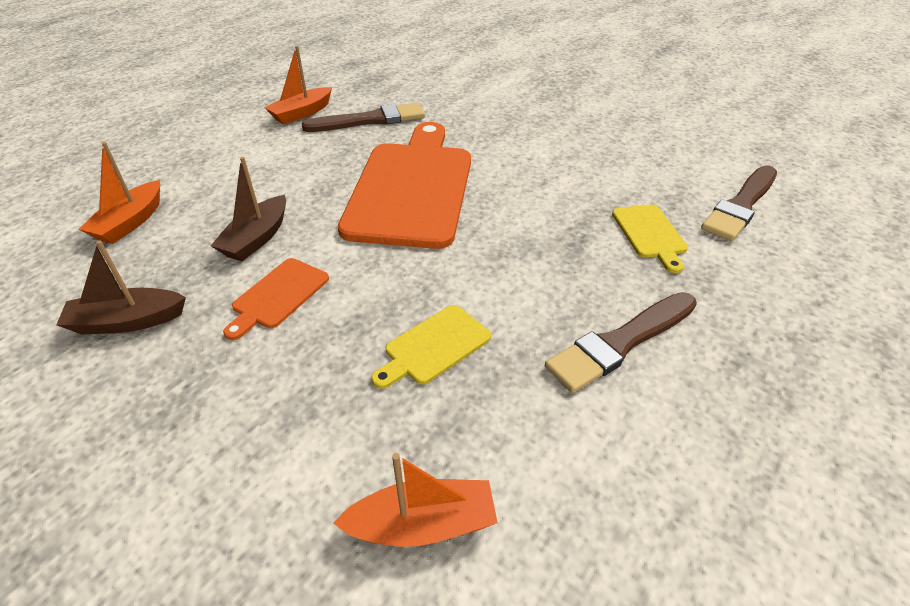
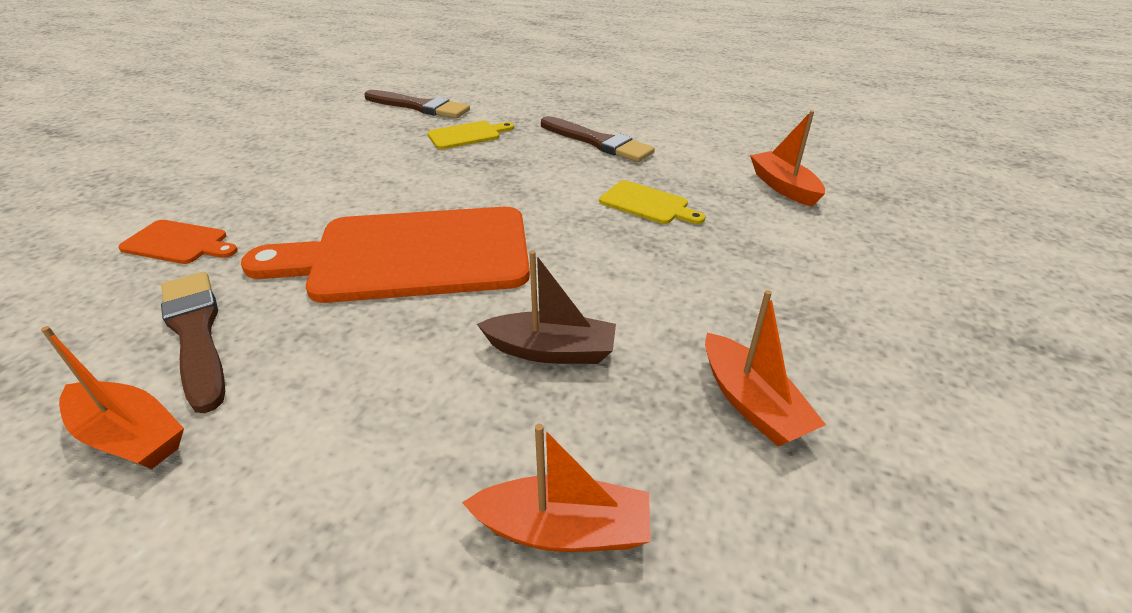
camera: 105 degrees left, 5 degrees down
(127, 321) = (751, 403): brown boat -> orange boat
(278, 296) = (640, 299): orange cutting board -> orange cutting board (178, 243)

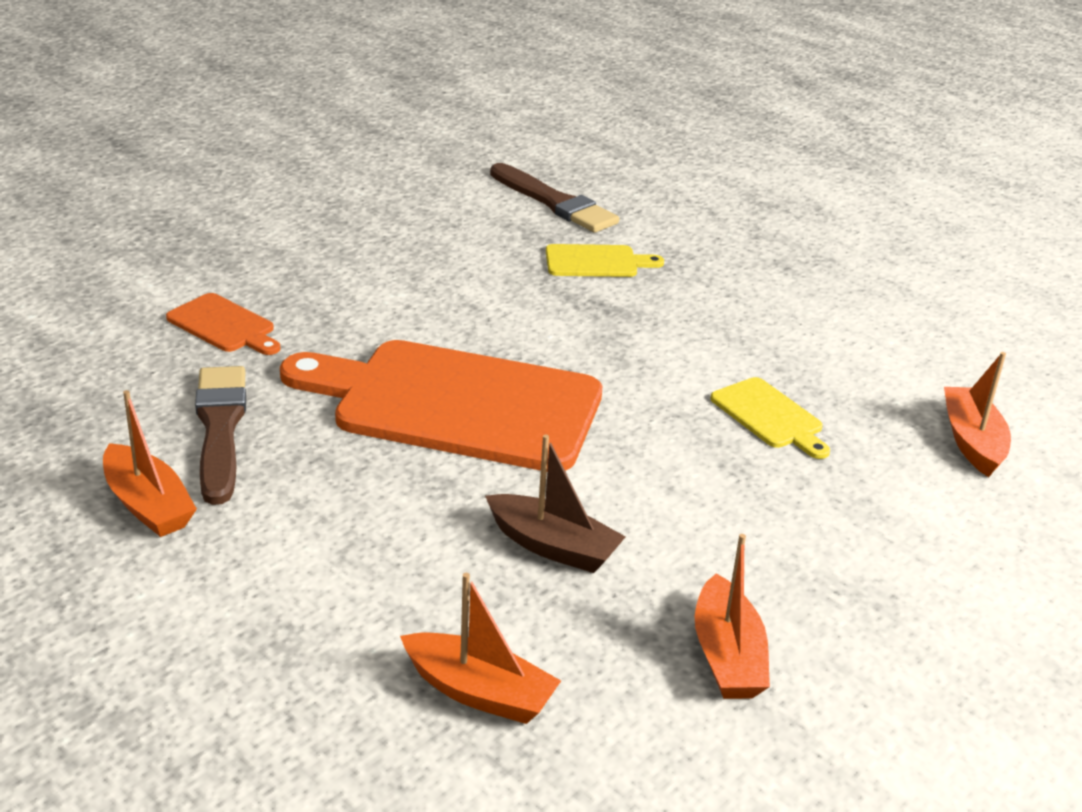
camera: 20 degrees right, 5 degrees down
(597, 142) = (763, 313): brown brush -> none

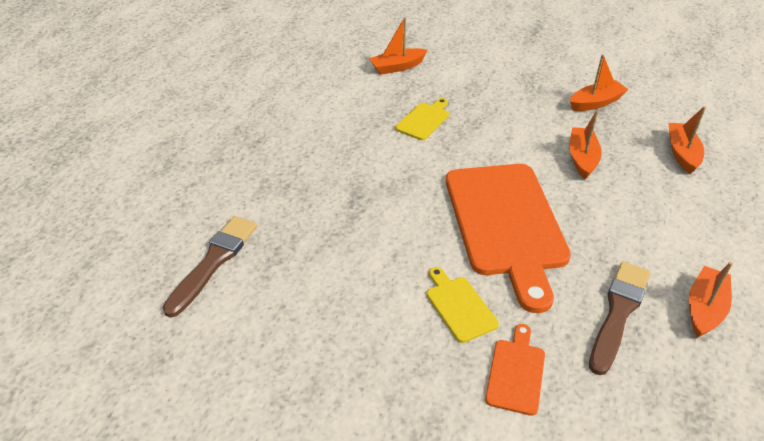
camera: 110 degrees left, 10 degrees up
(220, 428) = (618, 313): brown brush -> brown brush turned 150 degrees clockwise
(553, 546) = (582, 158): brown boat -> orange boat
(596, 262) = (298, 216): yellow cutting board -> yellow cutting board (459, 306)

